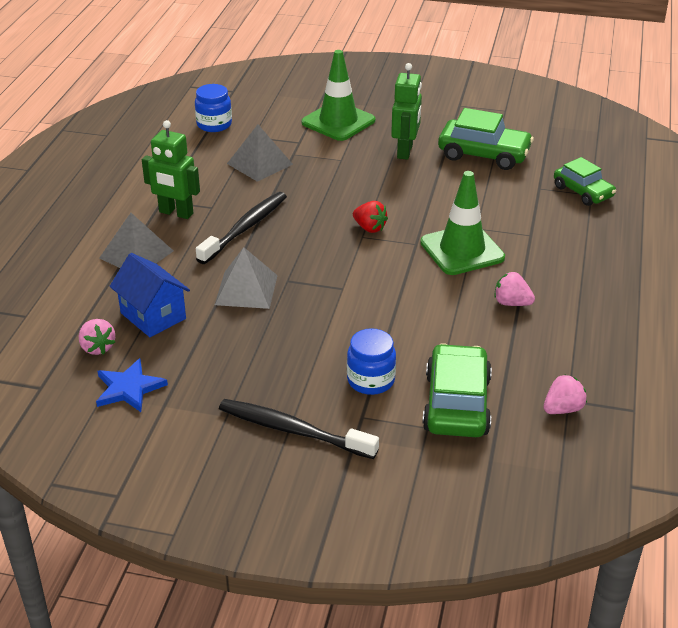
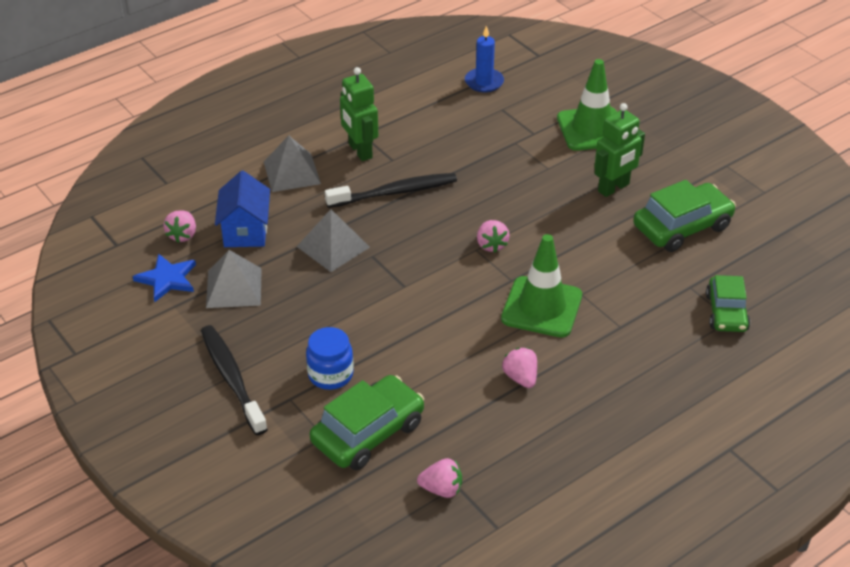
camera: 40 degrees right, 5 degrees up
(214, 124) = (484, 82): blue jar -> blue candle
(259, 164) = (476, 138): grey pyramid -> grey pyramid (234, 287)
(369, 228) = (491, 245): red strawberry -> pink strawberry
(484, 154) = (682, 227): green car -> green car turned 90 degrees counterclockwise

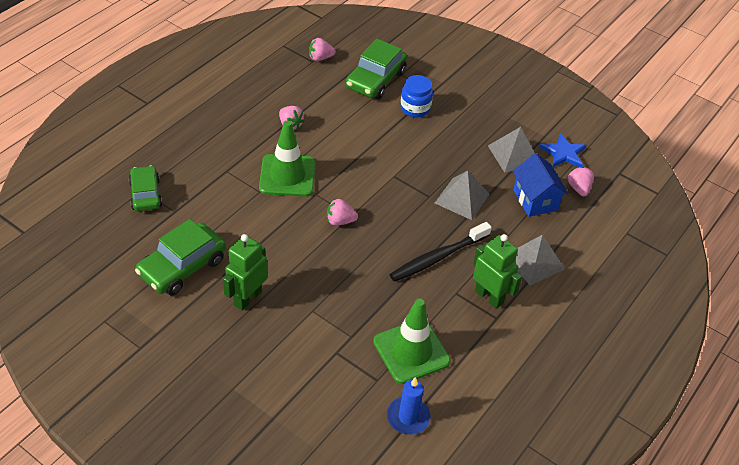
camera: 160 degrees right, 5 degrees up
(232, 379) = (475, 97): black toothbrush -> none
(491, 245) = (340, 221): pink strawberry -> pink strawberry turned 60 degrees counterclockwise
(592, 129) = (279, 369): green traffic cone -> green traffic cone (411, 351)

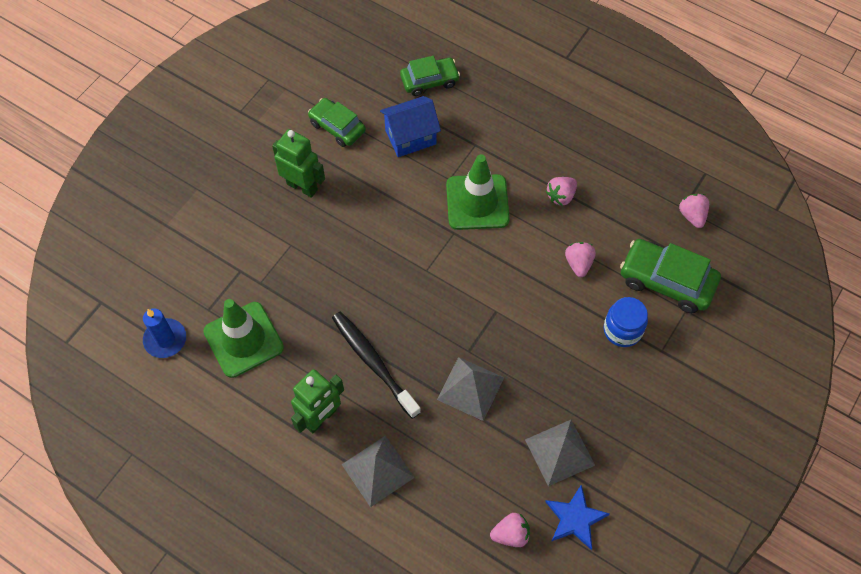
camera: 90 degrees right, 15 degrees up
(182, 267) = (337, 127): green car -> green car, size x0.66
(340, 221) = (416, 260): pink strawberry -> pink strawberry (578, 263)
(535, 200) = (481, 476): blue house -> blue house (410, 137)

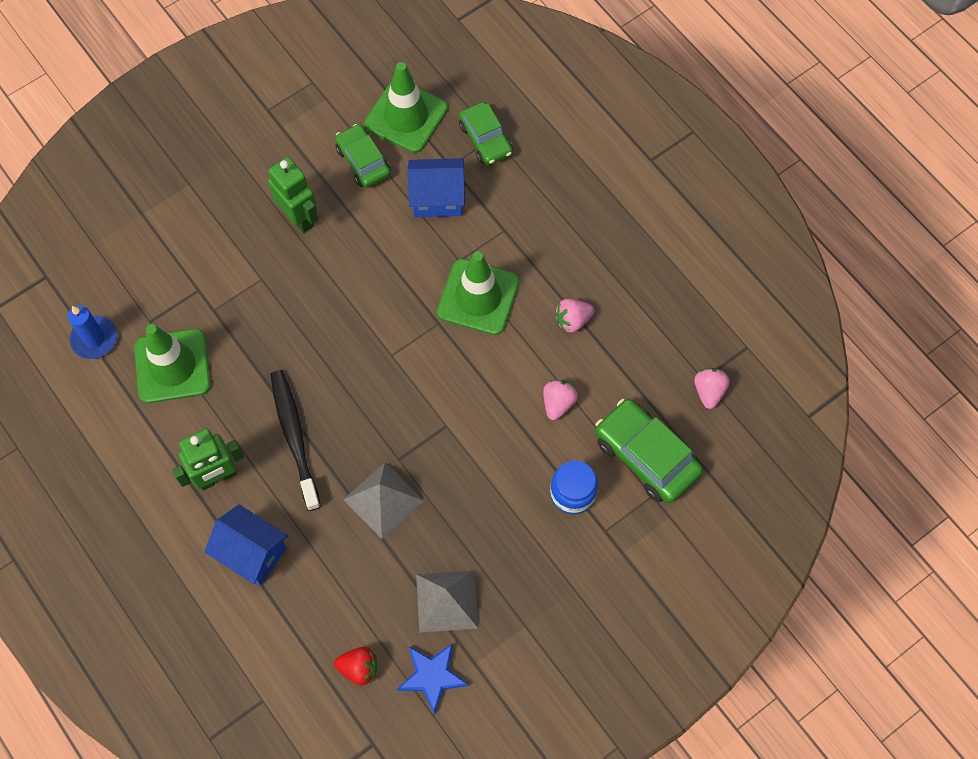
camera: 20 degrees right, 5 degrees up
(357, 82) = (406, 116): none -> green traffic cone
(377, 470) = (252, 552): grey pyramid -> blue house
(429, 81) = (485, 139): green car -> green car turned 60 degrees clockwise
(511, 534) = (359, 668): pink strawberry -> red strawberry

